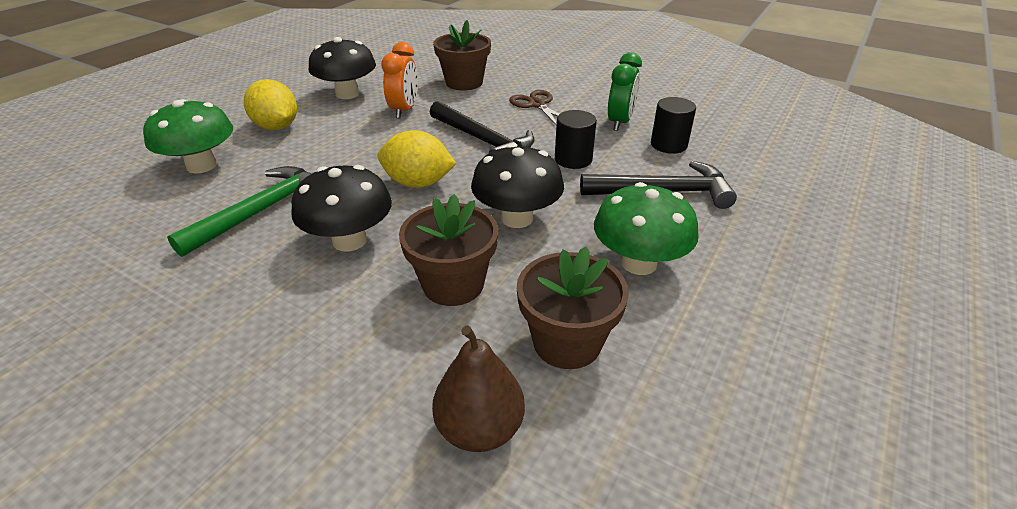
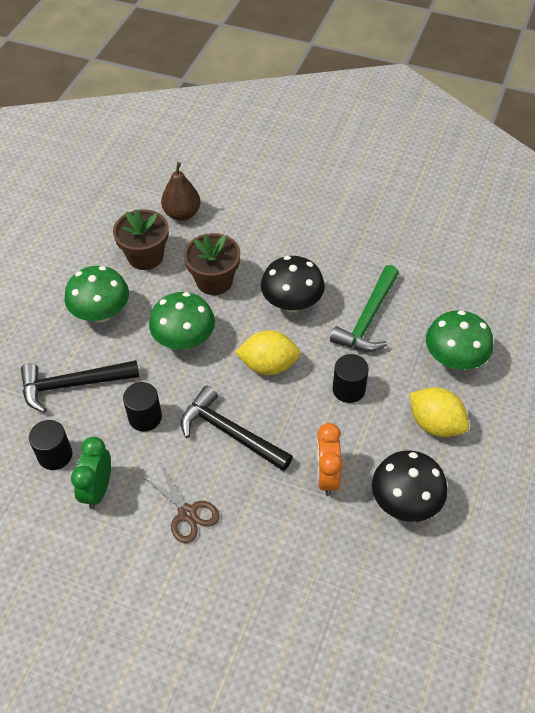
camera: 170 degrees right, 15 degrees up
(340, 156) = (348, 389): none -> black cylinder
(464, 82) = (282, 555): brown flower pot -> none
(517, 218) = (184, 340): black mushroom -> green mushroom

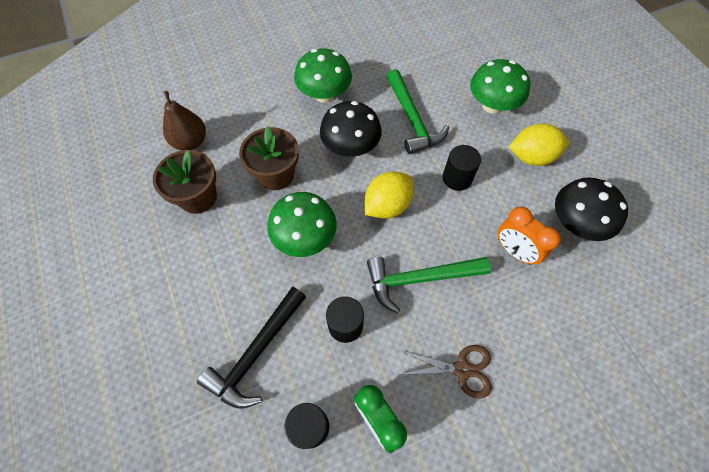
camera: 45 degrees left, 10 degrees up
(101, 313) = (212, 272): green mushroom -> green mushroom (324, 95)
(230, 433) = (419, 279): black hammer -> green hammer

